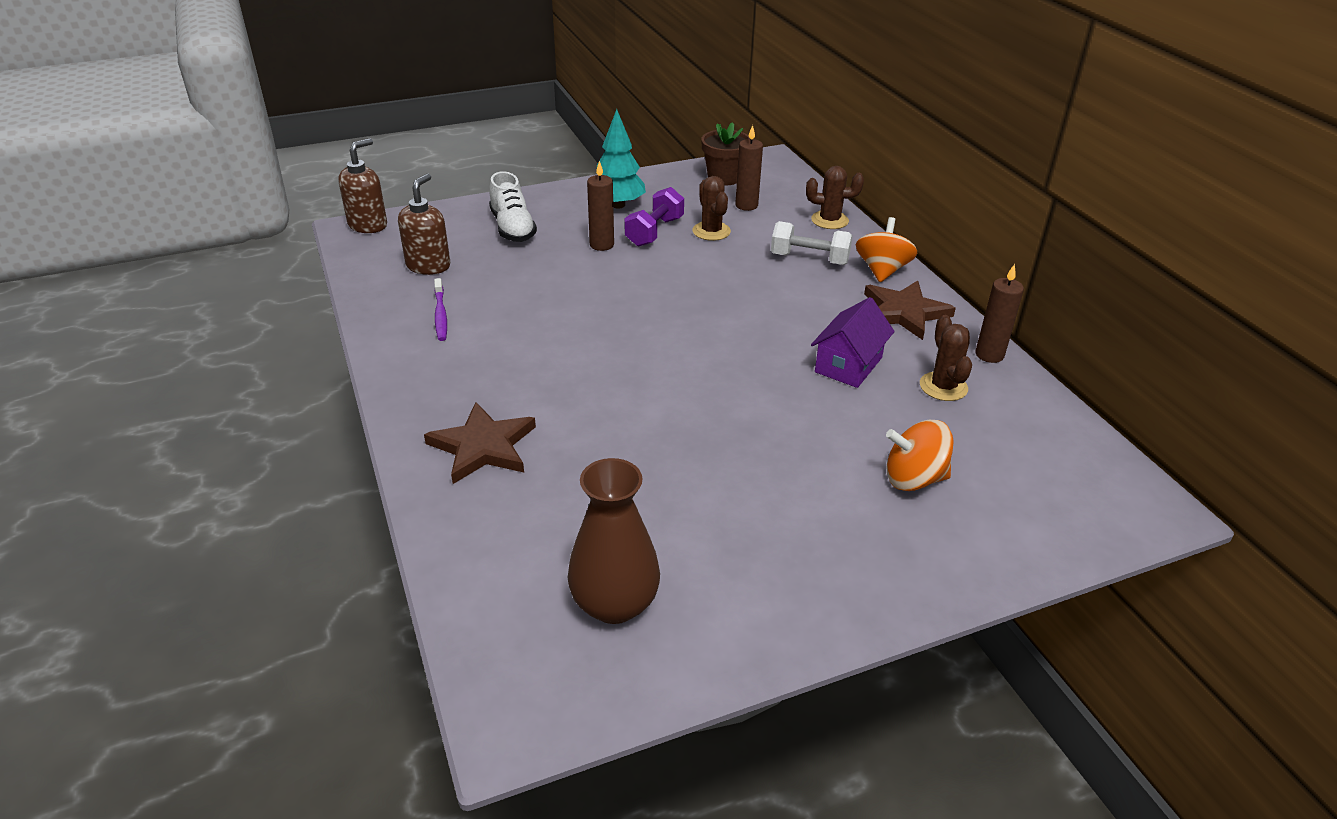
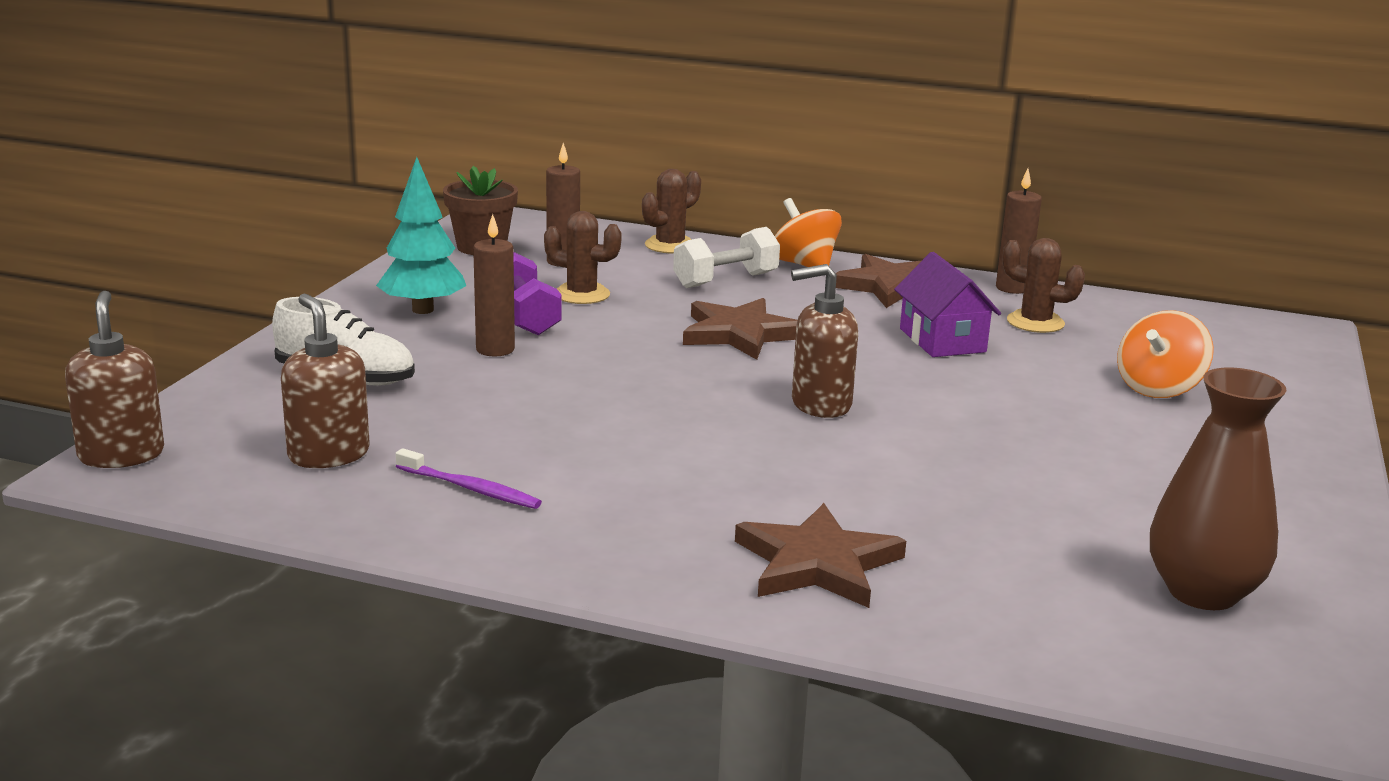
camera: 50 degrees left, 15 degrees down
(682, 364) = (820, 404): none -> brown soap dispenser
(739, 298) = (740, 334): none -> brown star

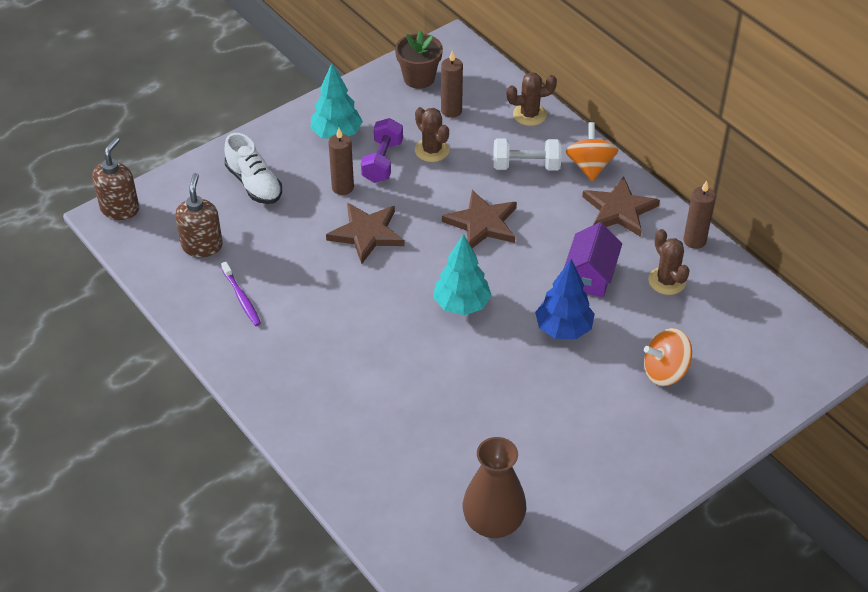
camera: 35 degrees right, 25 degrees up
(817, 563) = (342, 419): brown star -> brown star (367, 234)
(820, 404) = (461, 305): brown soap dispenser -> turquoise tree
(984, 389) = (563, 329): none -> blue tree

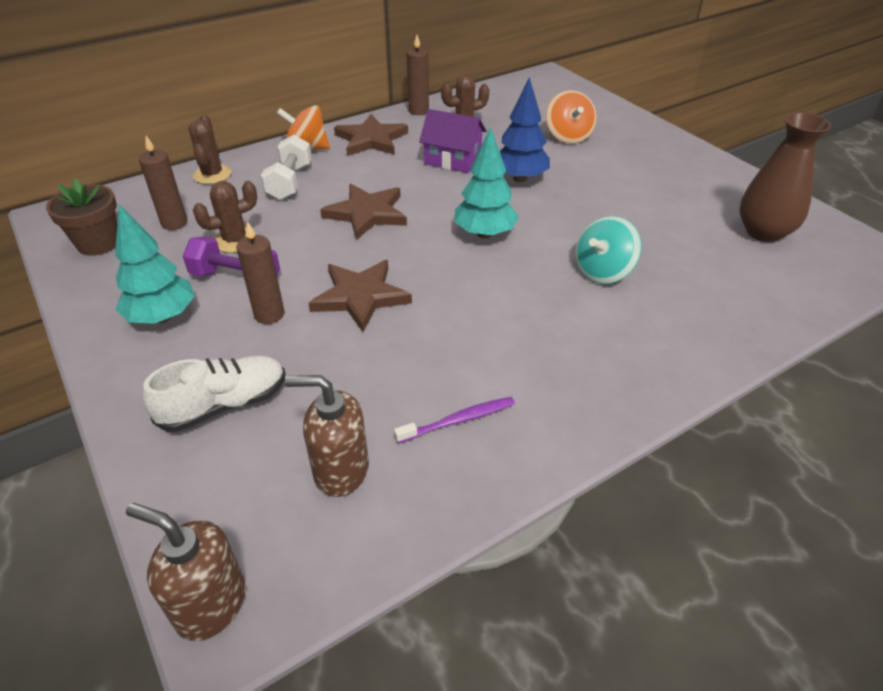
camera: 85 degrees left, 5 degrees down
(413, 386) = (603, 272): none -> turquoise spinning top

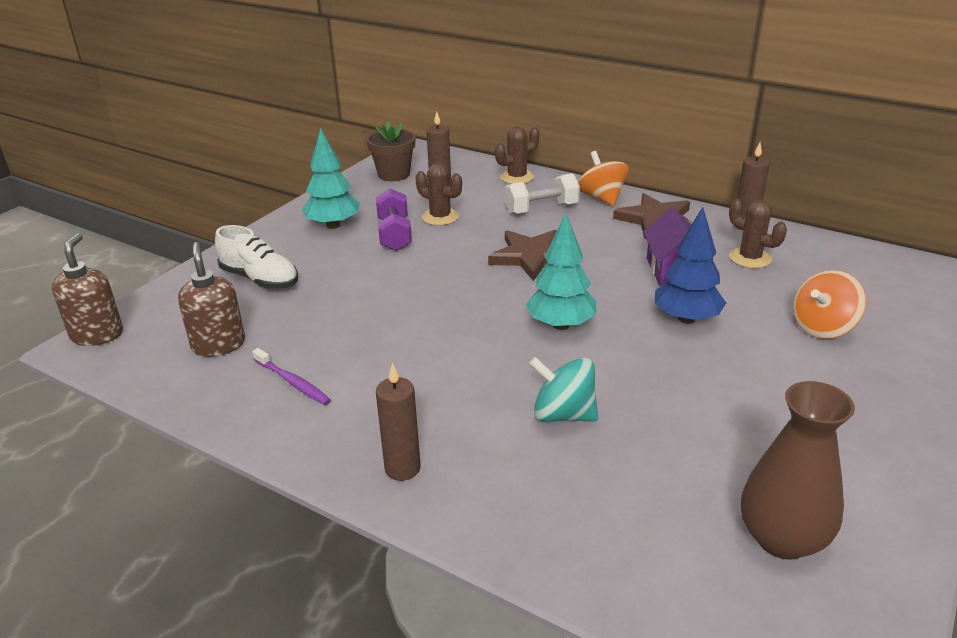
camera: 65 degrees right, 10 degrees down
(269, 314) = (363, 261): brown candle -> brown candle (402, 468)
(360, 297) = (413, 291): brown star -> none

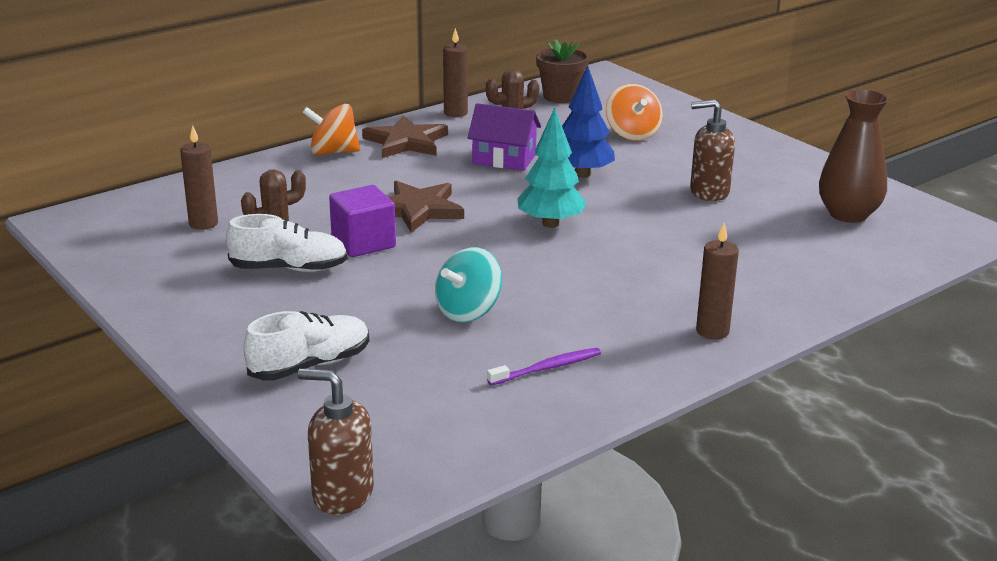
camera: 70 degrees left, 5 degrees down
(218, 345) = (439, 406): brown soap dispenser -> brown soap dispenser (708, 192)
(333, 225) = (221, 301): turquoise tree -> none
(394, 174) = (124, 243): brown flower pot -> brown flower pot (560, 96)
(394, 234) = (289, 269): purple dumbbell -> white shoe
(455, 250) = (363, 243): none -> purple cube
(517, 177) = (231, 179): brown cactus -> none
(541, 209) = (323, 184): white dumbbell -> none
(563, 414) = (680, 252): turquoise spinning top -> turquoise spinning top (468, 311)

